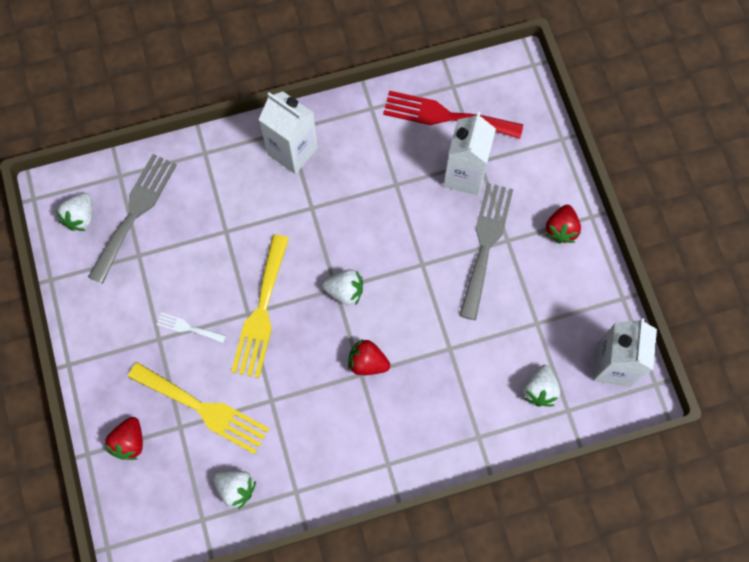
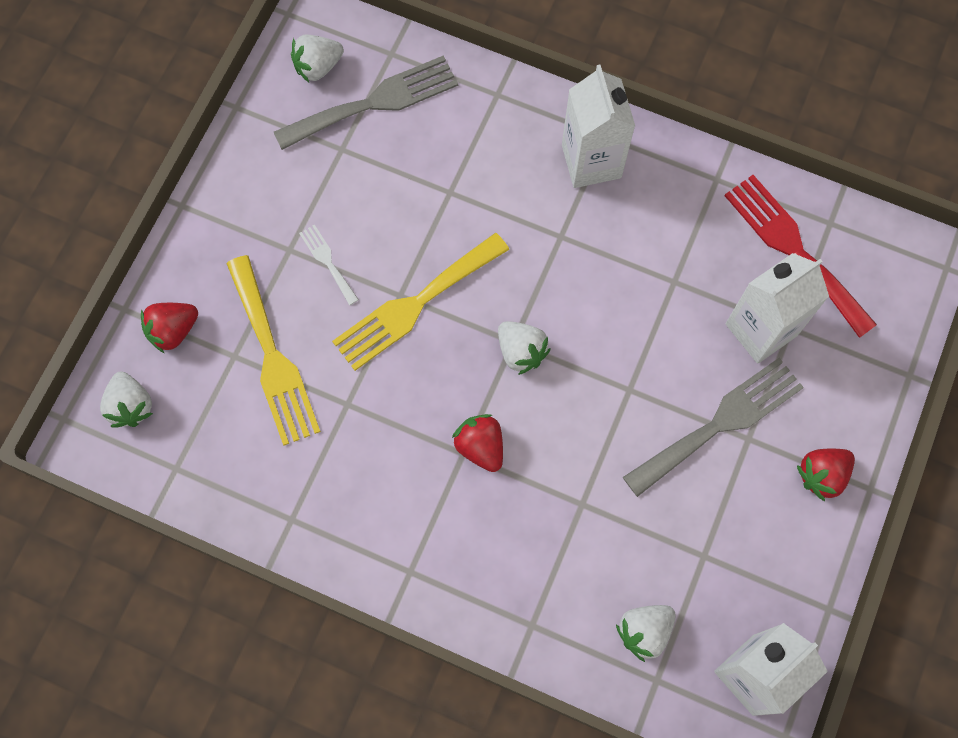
camera: 40 degrees right, 0 degrees up
(236, 488) = (235, 464): white strawberry -> white strawberry (131, 406)

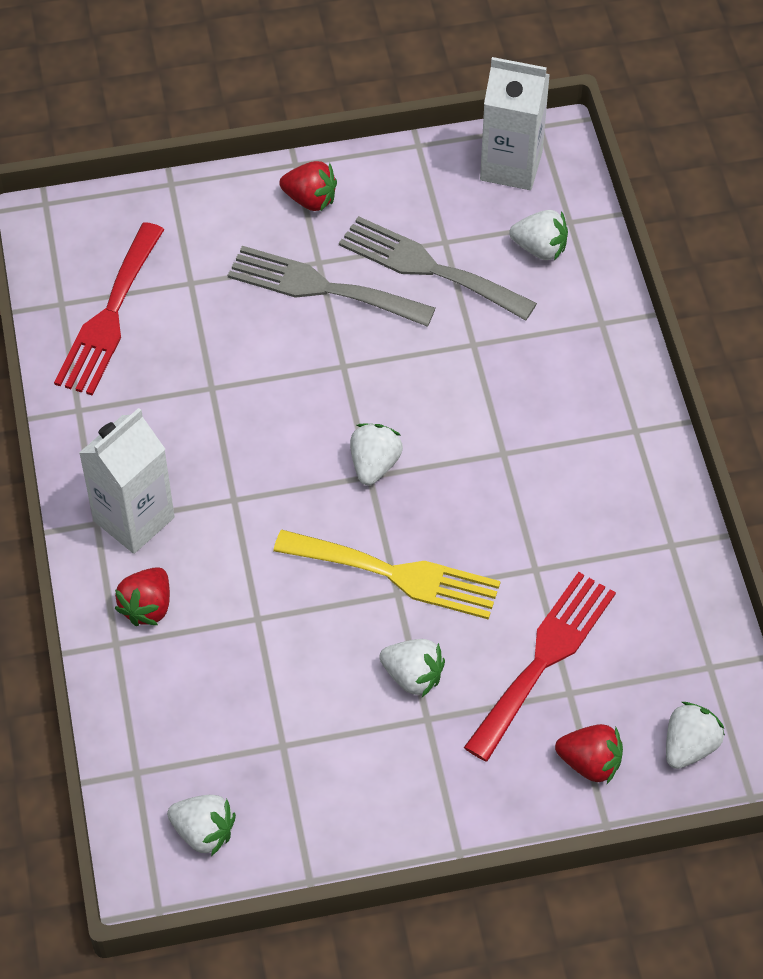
camera: 125 degrees left, 15 degrees down
(272, 357) = (544, 659): yellow fork -> red fork
(327, 261) = (413, 676): white fork -> white strawberry
(374, 102) = (207, 749): grey fork -> grey fork (428, 268)
(480, 446) = (486, 444): red strawberry -> red strawberry (147, 607)
(761, 330) = (209, 302): white carton -> none

